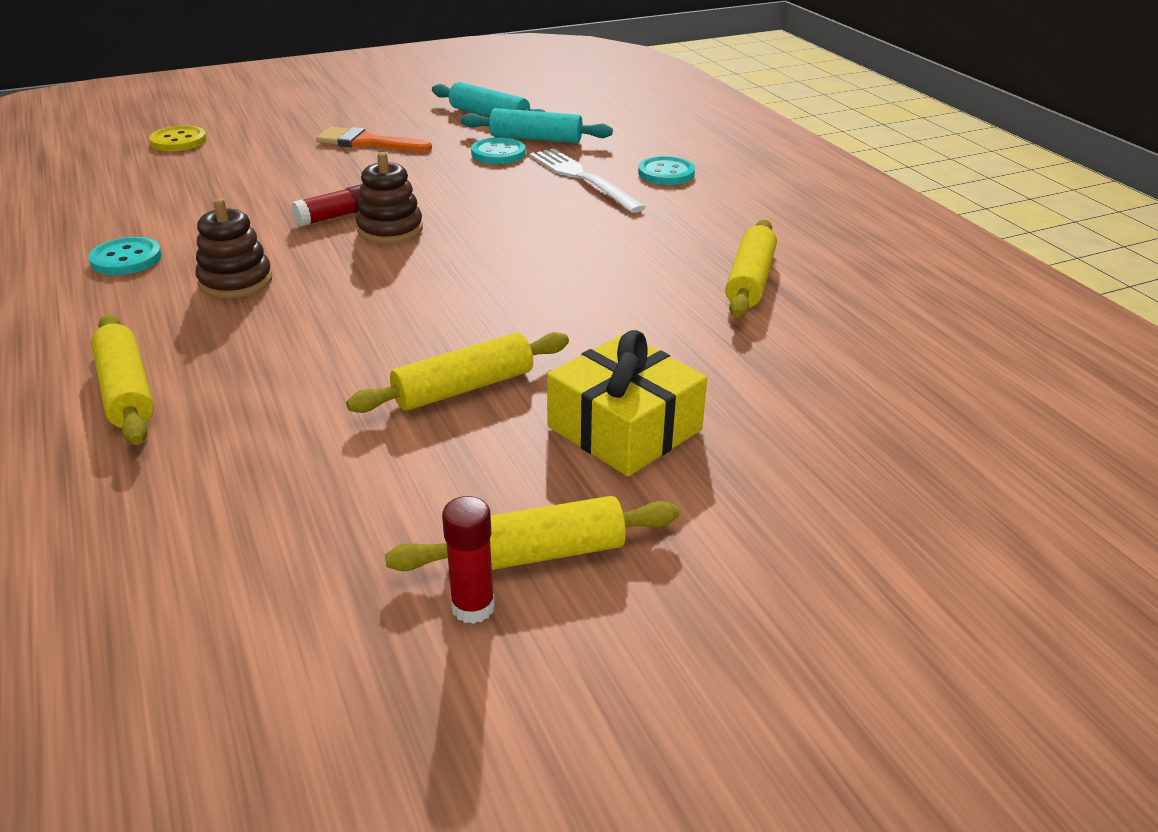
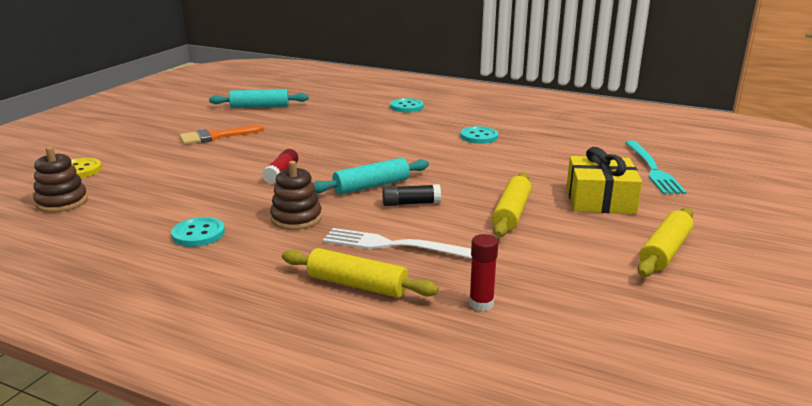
camera: 40 degrees left, 10 degrees down
(380, 317) = (411, 203): none -> black glue stick
(390, 229) = (327, 169): brown stacking toy -> brown stacking toy (62, 202)
(473, 607) = (684, 277): red glue stick -> red glue stick (481, 304)
(498, 153) = (305, 121): turquoise button -> turquoise button (479, 137)
(536, 139) = (310, 110): turquoise rolling pin -> turquoise rolling pin (371, 186)
(583, 178) = (373, 119): white fork -> white fork (396, 245)
(750, 281) = (530, 135): yellow rolling pin -> none
(824, 420) = (652, 169): none -> turquoise fork

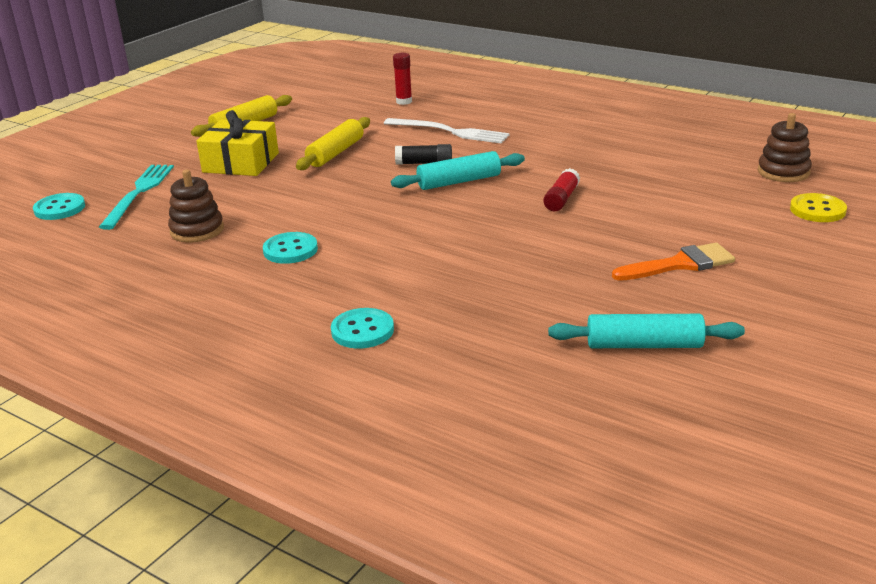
camera: 170 degrees left, 5 degrees up
(198, 234) = (619, 142): turquoise button -> turquoise button (59, 208)
(296, 218) = (534, 152): brown stacking toy -> brown stacking toy (197, 230)
(357, 285) = (483, 111): yellow rolling pin -> none

